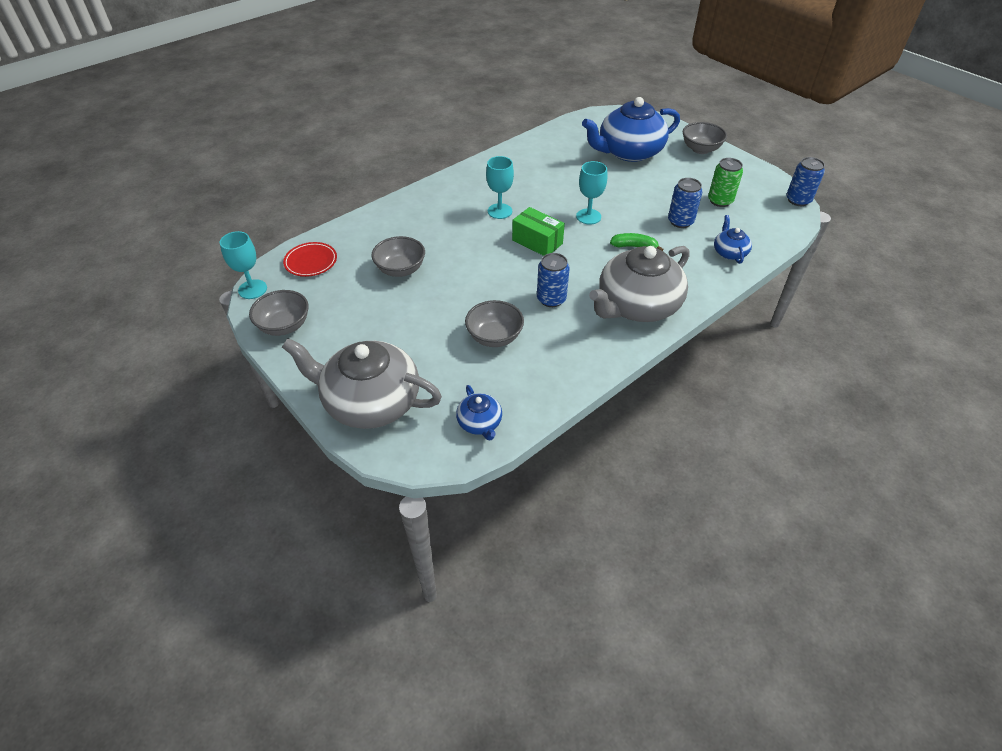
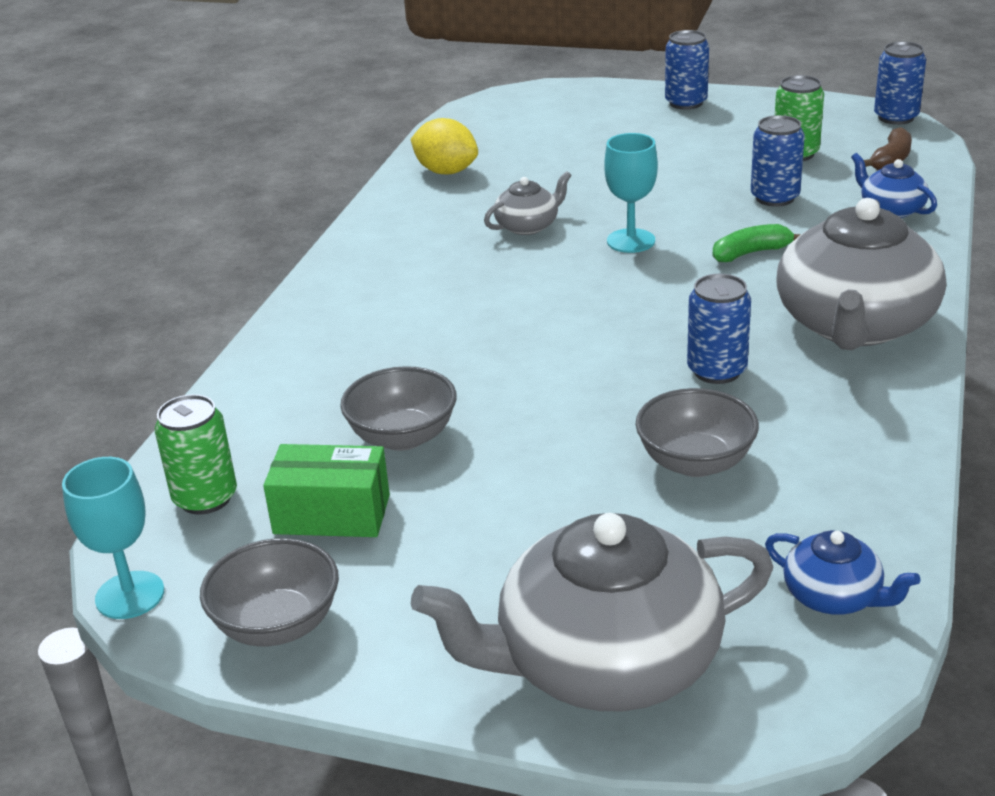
camera: 30 degrees left, 15 degrees down
(311, 262) = (205, 498): red plate -> green can
(499, 211) = (475, 286): turquoise goblet -> none
(537, 242) = (593, 304): green box -> green box (332, 514)
(550, 145) = (446, 171): none -> yellow lemon
(553, 189) = (528, 226): none -> grey teapot
(629, 152) = (584, 139): blue teapot -> none
(700, 149) = (686, 103): grey bowl -> blue can
(764, 224) = (891, 160): none -> brown banana

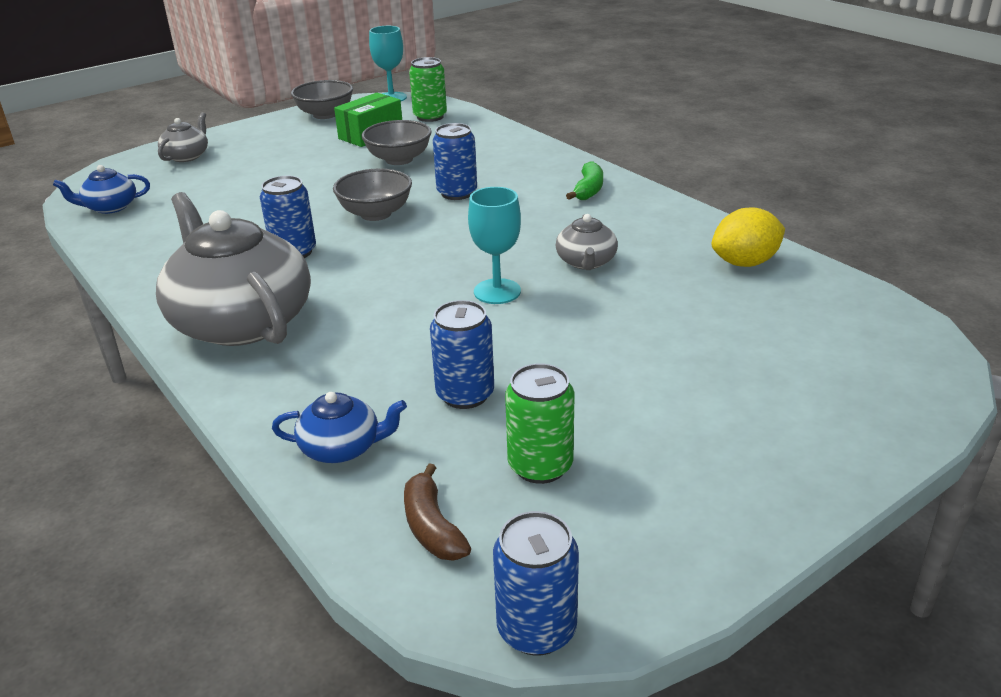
camera: 125 degrees right, 0 degrees up
(604, 662) = (187, 156): grey teapot -> grey teapot, size x0.46
(686, 103) = (790, 469): blue can -> blue can (457, 193)
(695, 462) = (241, 214): grey bowl -> grey bowl (376, 214)
(751, 253) = (396, 332): green banana -> green banana (588, 190)

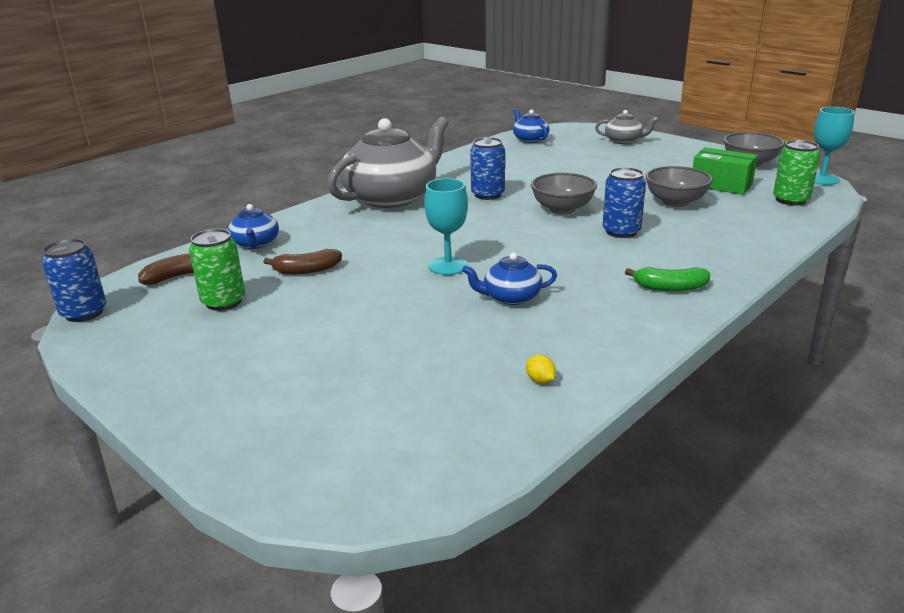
camera: 80 degrees right, 5 degrees down
(465, 394) = (306, 270): blue can -> brown banana
(586, 262) = (511, 297): grey teapot -> blue teapot
(745, 263) = (540, 380): yellow lemon -> yellow lemon, size x0.43

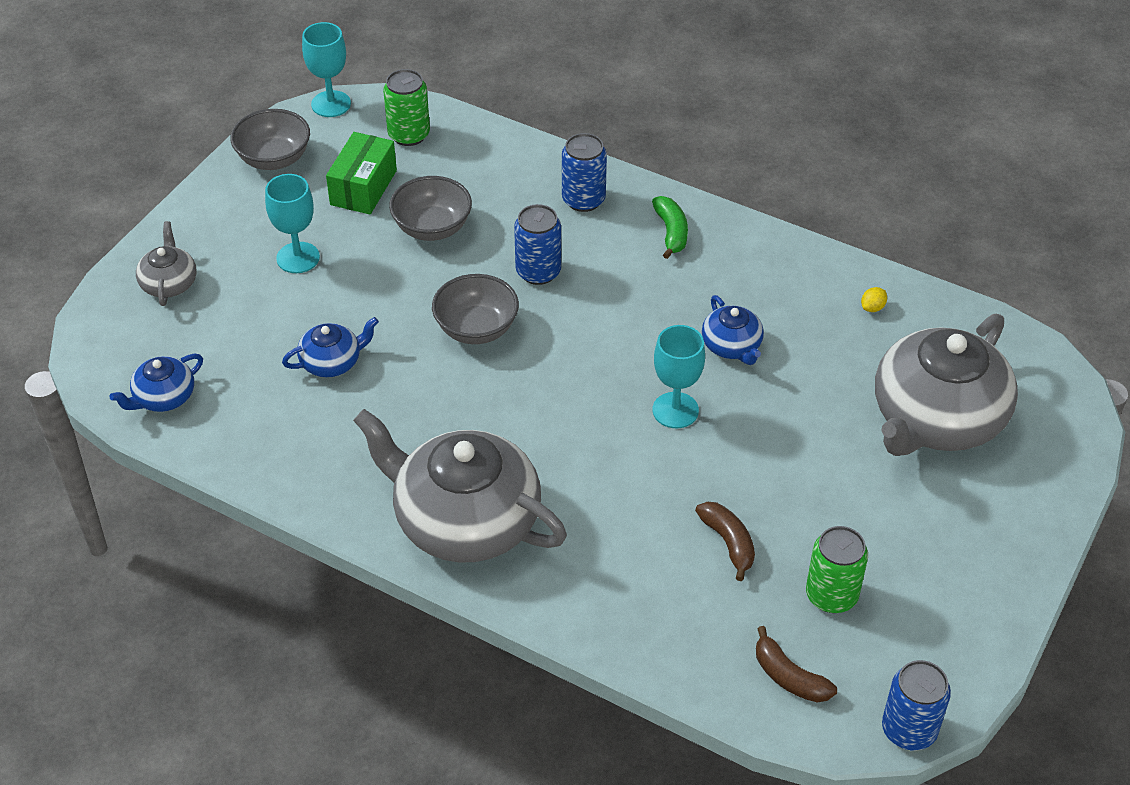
camera: 105 degrees left, 20 degrees up
(255, 244) = (669, 630): blue teapot -> blue teapot (332, 362)
(366, 389) = (936, 418): none -> grey teapot
(487, 195) = (437, 411): blue can -> blue can (583, 200)
(644, 167) = (298, 258): none -> turquoise goblet

